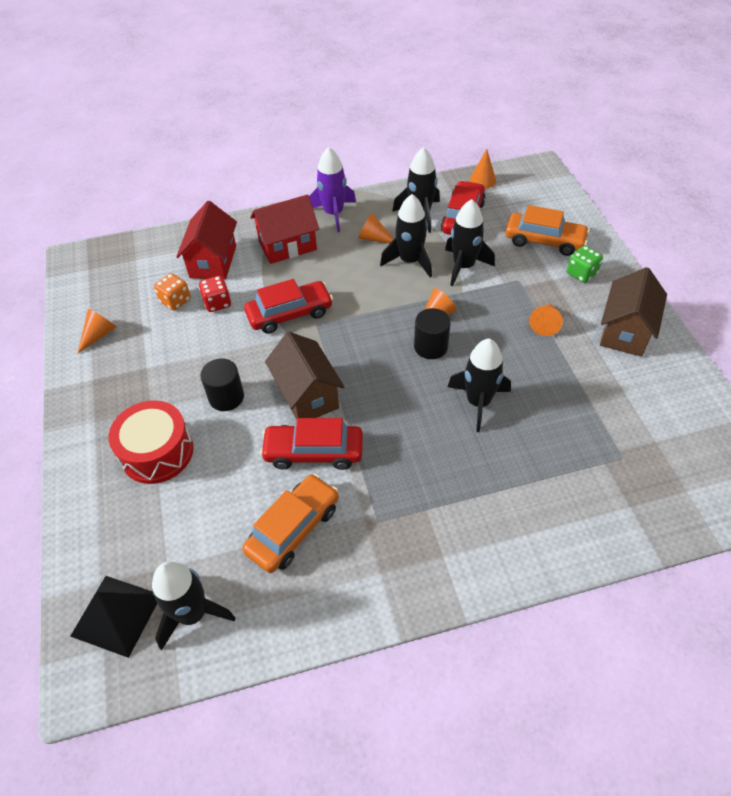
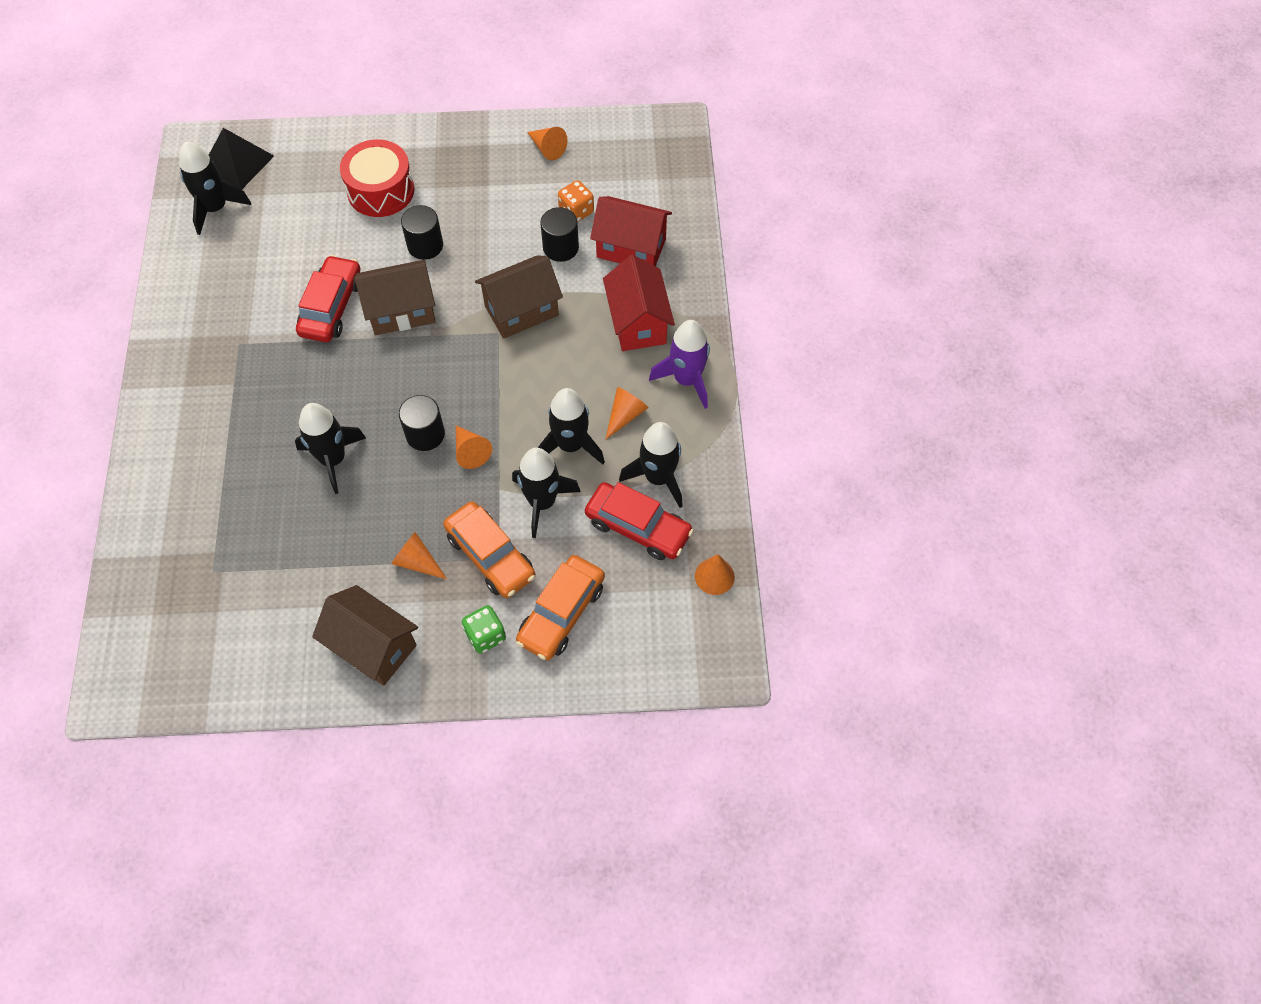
camera: 100 degrees right, 10 degrees up
(217, 303) = (560, 247): red dice -> black cylinder
(290, 314) = (521, 311): red car -> brown house
(293, 529) = (259, 281): orange car -> orange car (490, 556)

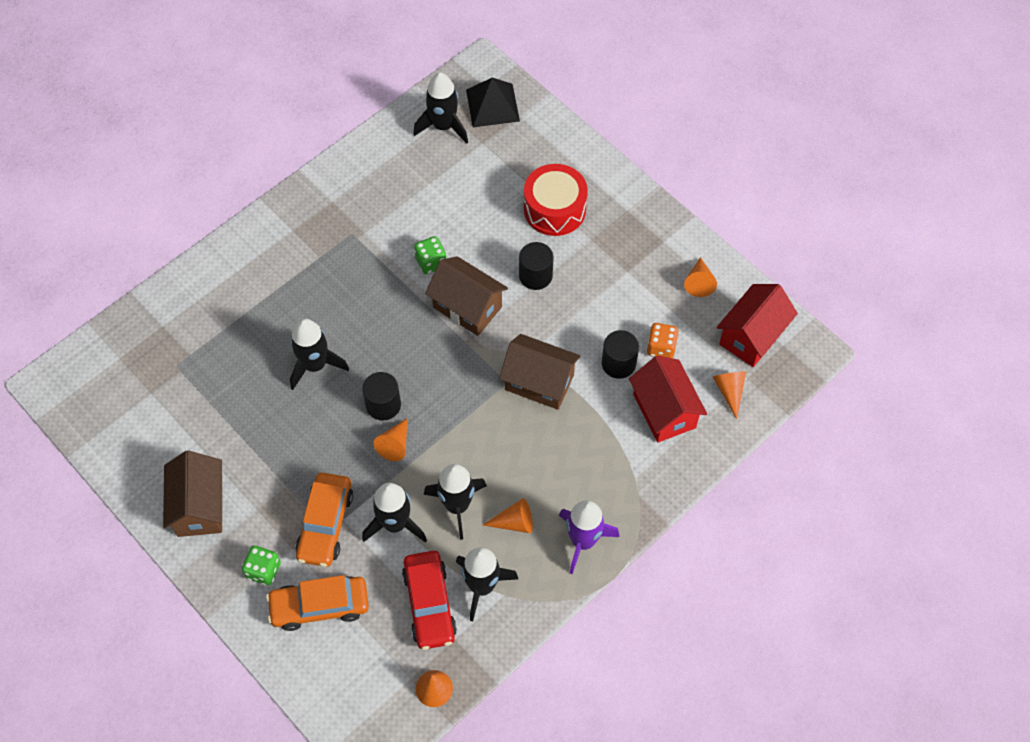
camera: 50 degrees right, 0 degrees up
(332, 307) = (431, 262): red car -> green dice
(417, 562) = (282, 481): orange cone -> orange cone (729, 391)
(638, 323) = (602, 468): red house -> red house (752, 336)

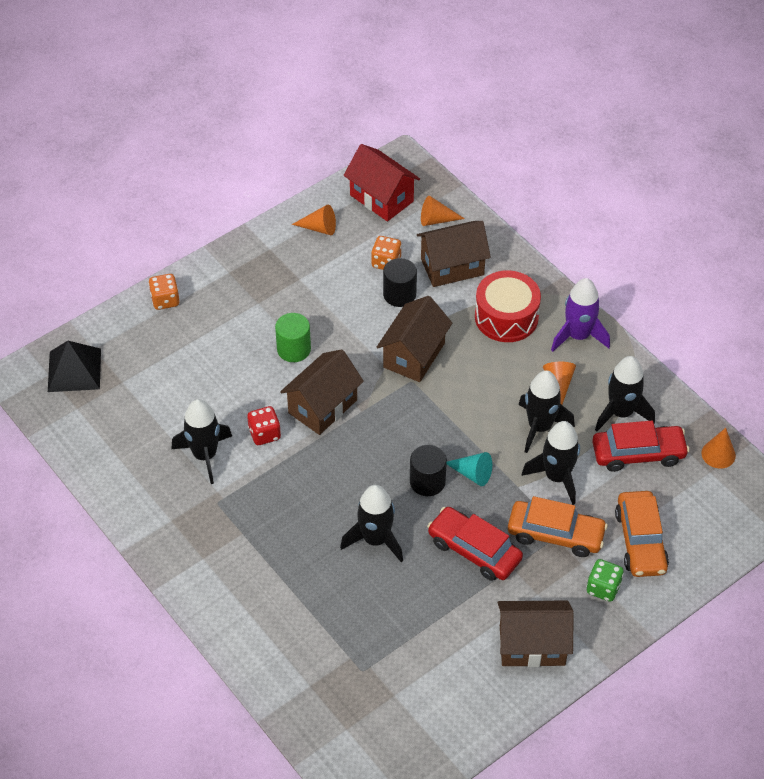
camera: 85 degrees left, 10 degrees down
(305, 451) = (474, 550): none -> red car
(395, 444) = (472, 474): orange cone -> turquoise cone
(431, 262) = (264, 434): green dice -> red dice
(443, 126) = (92, 414): black rocket -> black rocket (205, 455)
(535, 276) = (294, 349): black cylinder -> green cylinder
(554, 209) = (217, 328): red drum -> red drum (506, 317)
(584, 163) = (165, 300): none -> orange dice
(664, 411) = (452, 267): red house -> brown house

